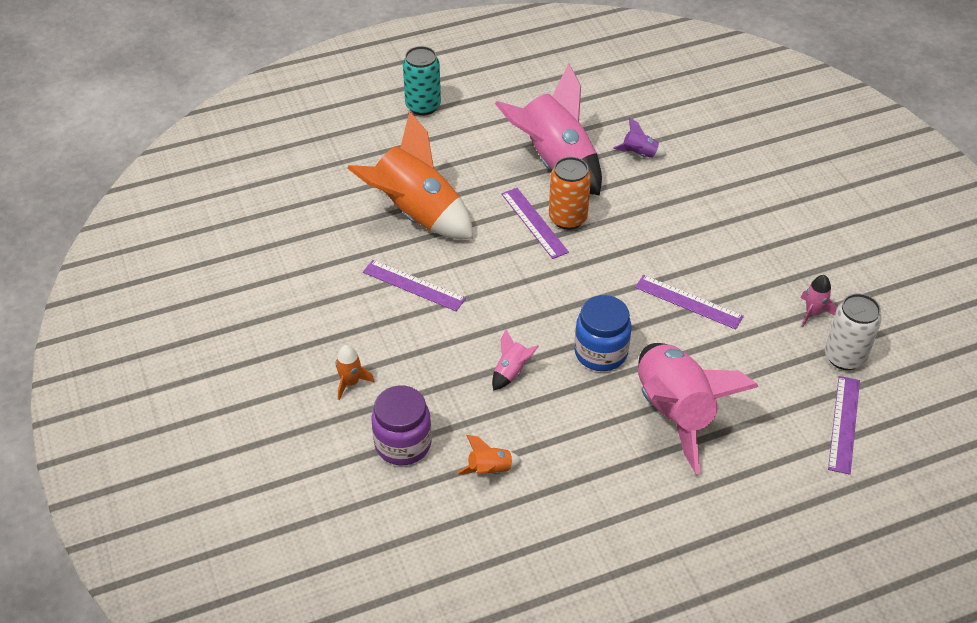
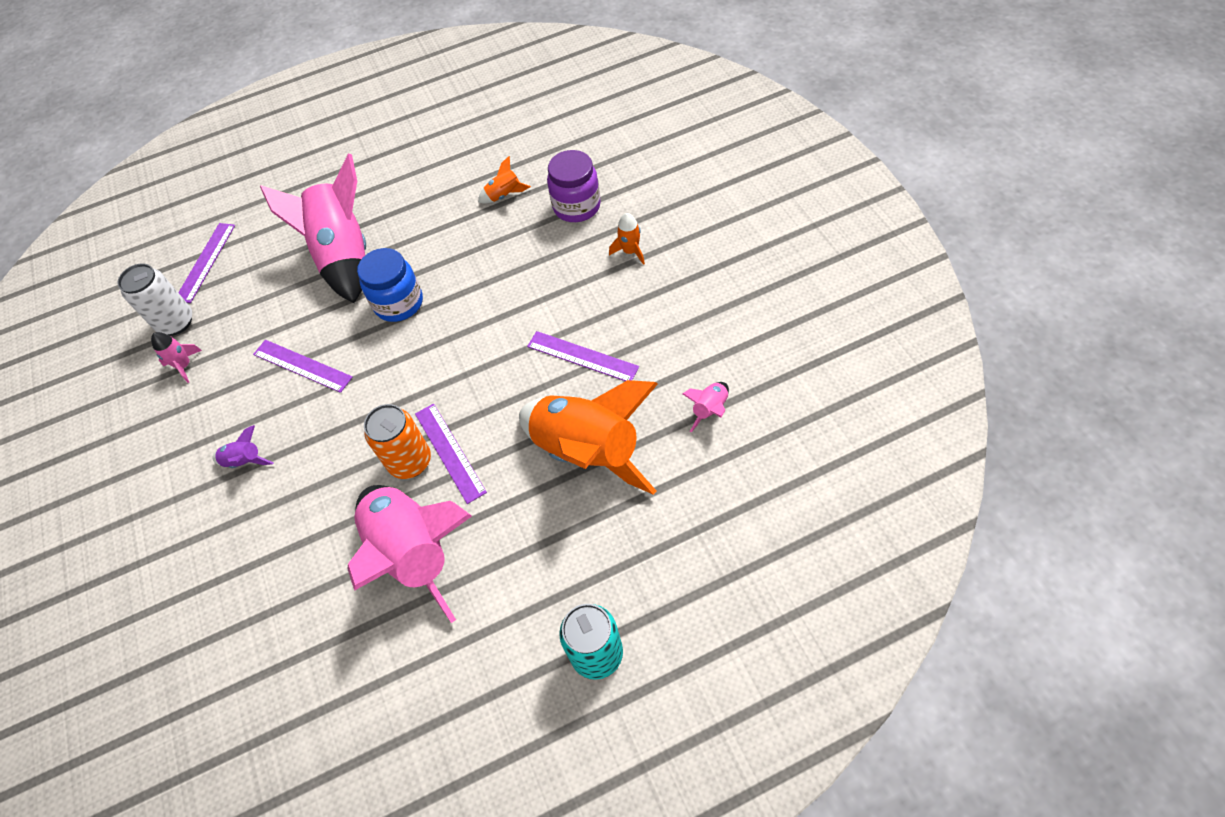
camera: 175 degrees left, 10 degrees up
(511, 372) = (483, 276): pink rocket -> pink rocket (710, 410)
(639, 154) = (303, 578): purple rocket -> purple rocket (245, 461)

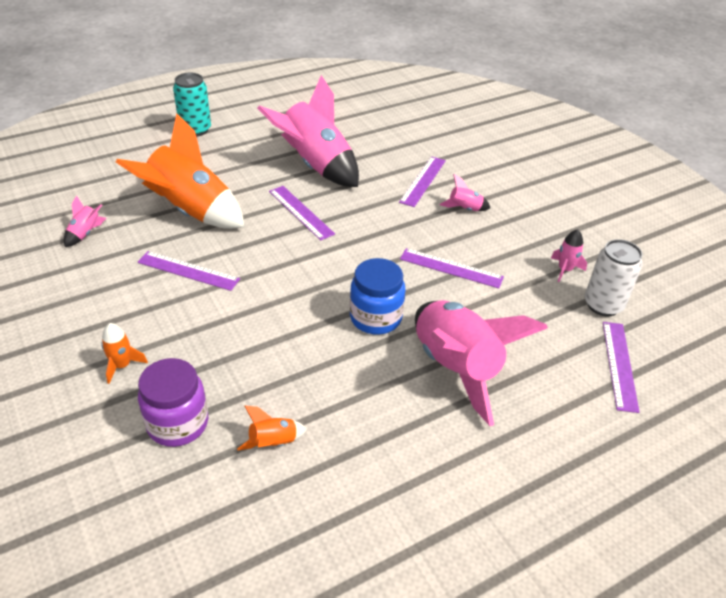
camera: 165 degrees right, 15 degrees down
(245, 461) = (464, 209): purple rocket -> pink rocket
(275, 518) = (423, 181): none -> purple ruler
(410, 462) = (331, 207): orange can -> none

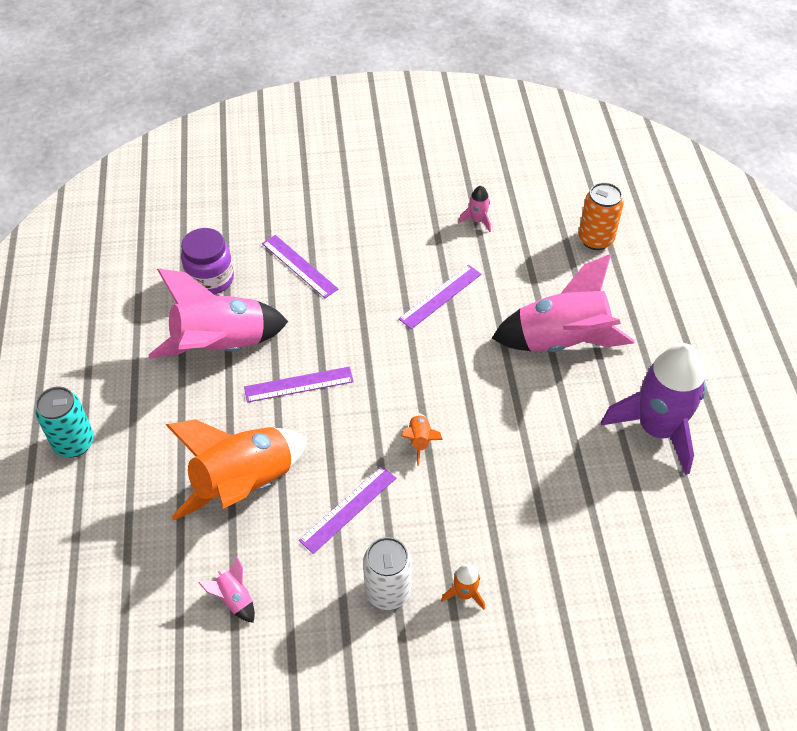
camera: 65 degrees left, 10 degrees up
(178, 423) = (553, 560): purple jar -> purple jar (210, 279)
(273, 443) = (597, 493): orange rocket -> orange rocket (420, 441)
(375, 318) = (481, 375): blue jar -> none
(386, 481) = (657, 429): none -> purple rocket
(464, 209) = (361, 252): pink rocket -> none
(603, 305) = (529, 217): white can -> white can (388, 591)
(619, 365) = (595, 239): purple ruler -> orange can

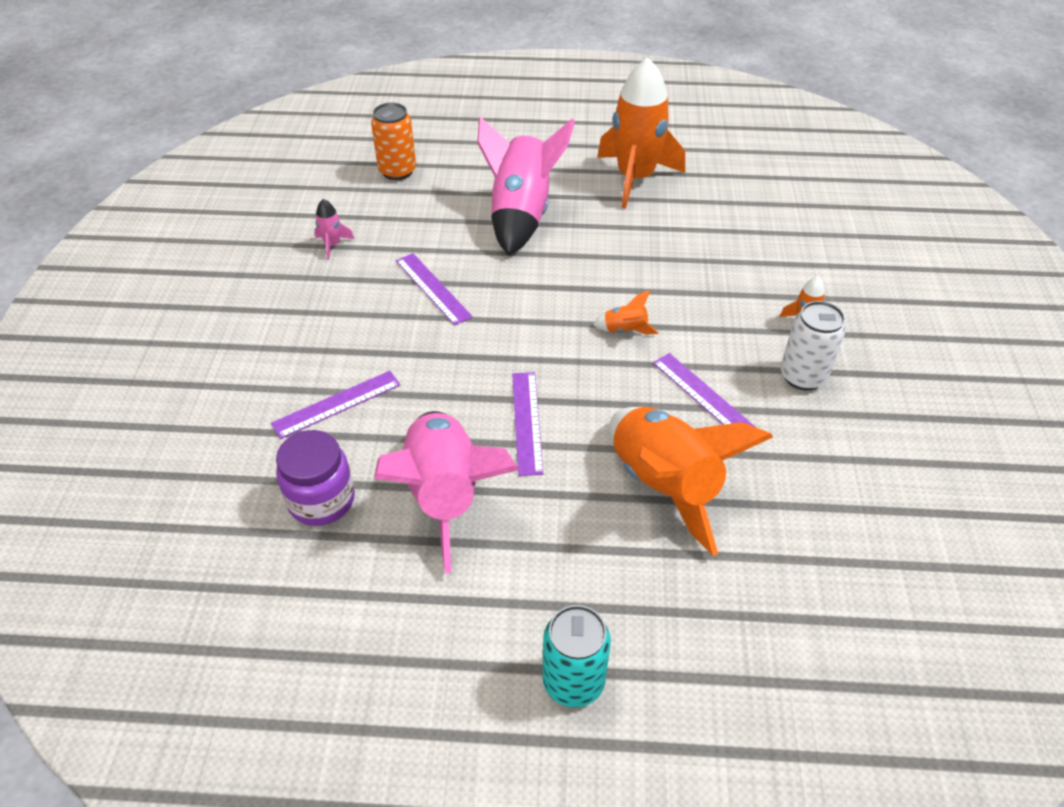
camera: 80 degrees left, 5 degrees down
(234, 599) = (816, 506): pink rocket -> none
(657, 429) = (635, 178): purple rocket -> orange rocket

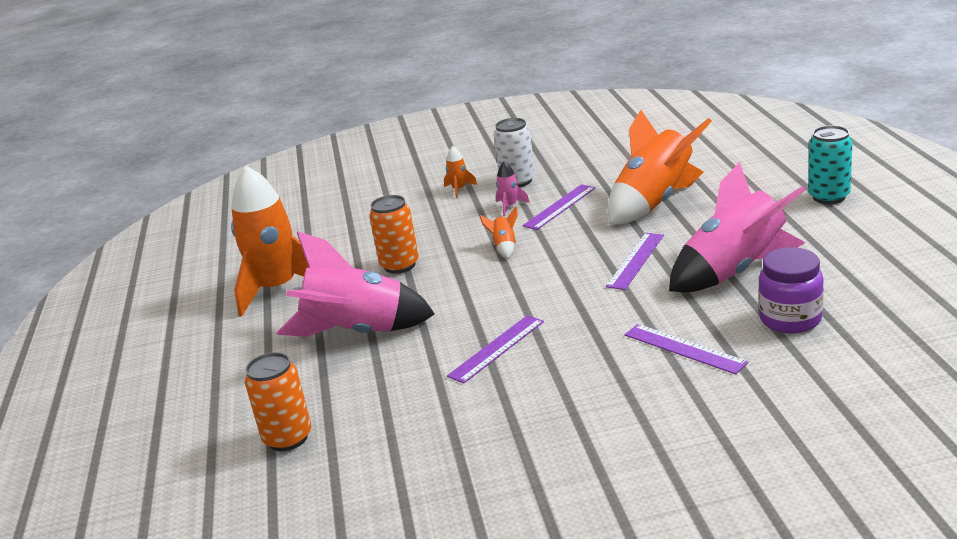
camera: 100 degrees left, 20 degrees down
(332, 245) = (452, 436): pink rocket -> pink rocket (510, 206)
(527, 422) = (635, 260): purple ruler -> purple ruler turned 45 degrees counterclockwise
(633, 253) = (400, 265): none -> orange can

